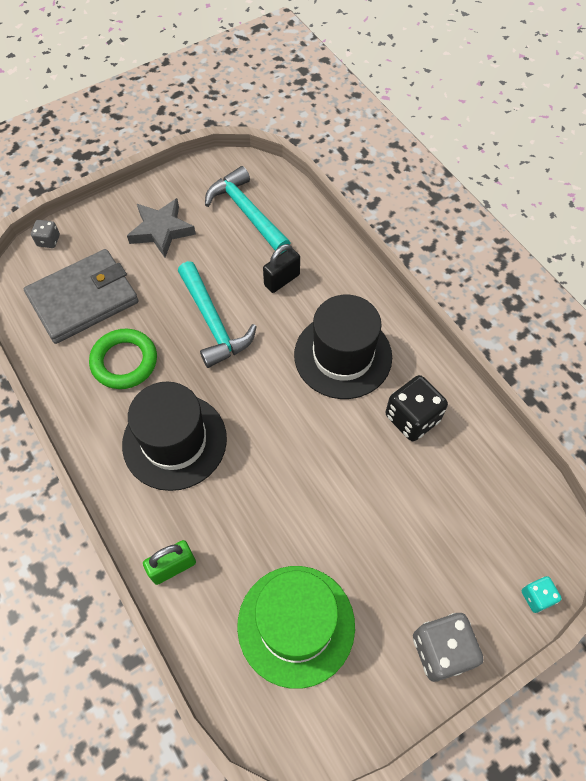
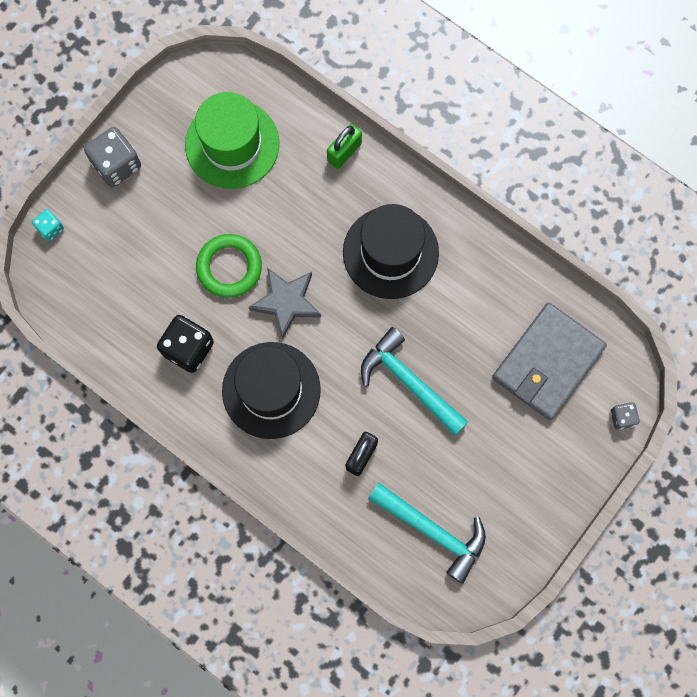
camera: 160 degrees right, 15 degrees up
(124, 361) = (473, 311): green ring -> green ring (229, 267)
(161, 230) = (512, 473): grey star -> grey star (286, 302)

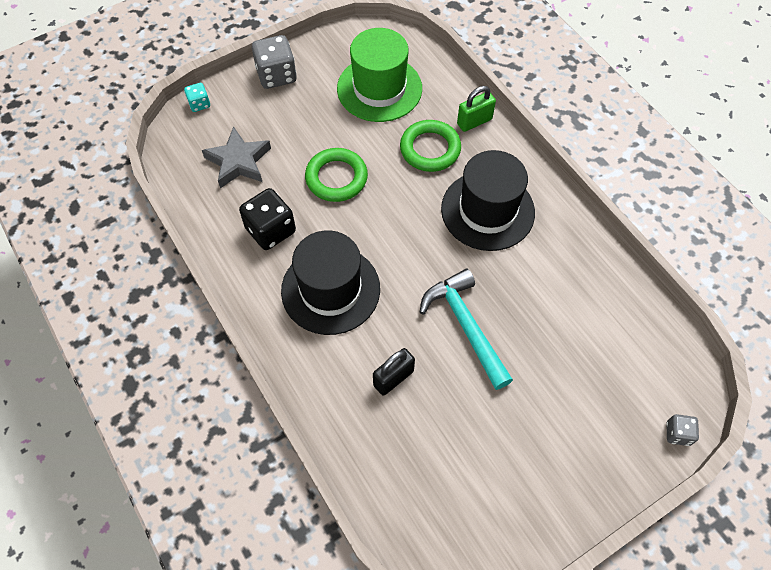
camera: 20 degrees right, 15 degrees down
(286, 302) = (376, 221): grey star -> grey star (239, 161)
(310, 201) = (430, 149): none -> green ring
(433, 531) = (440, 478): turquoise hammer -> none
(547, 362) = (611, 354): grey wallet -> none

